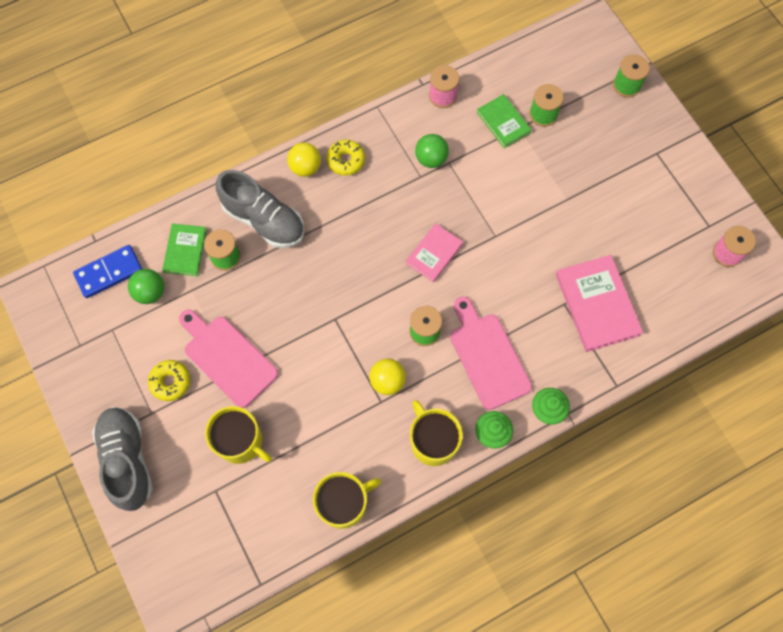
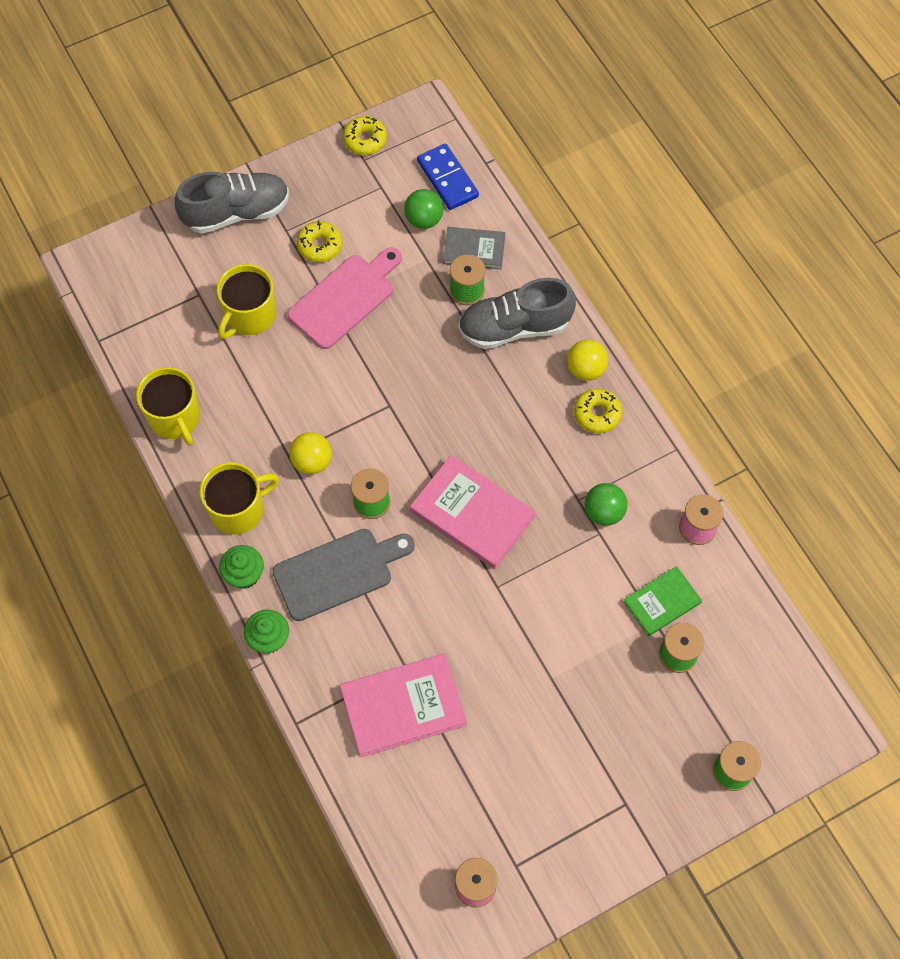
camera: 90 degrees right, 5 degrees down
(58, 344) = (365, 140): none -> yellow donut
(185, 251) = (474, 250): green book -> grey book
(264, 220) = (514, 327): grey shoe -> grey shoe turned 45 degrees clockwise
(434, 254) = (472, 514): pink book -> pink book, size x1.65
(487, 356) = (338, 572): pink cutting board -> grey cutting board

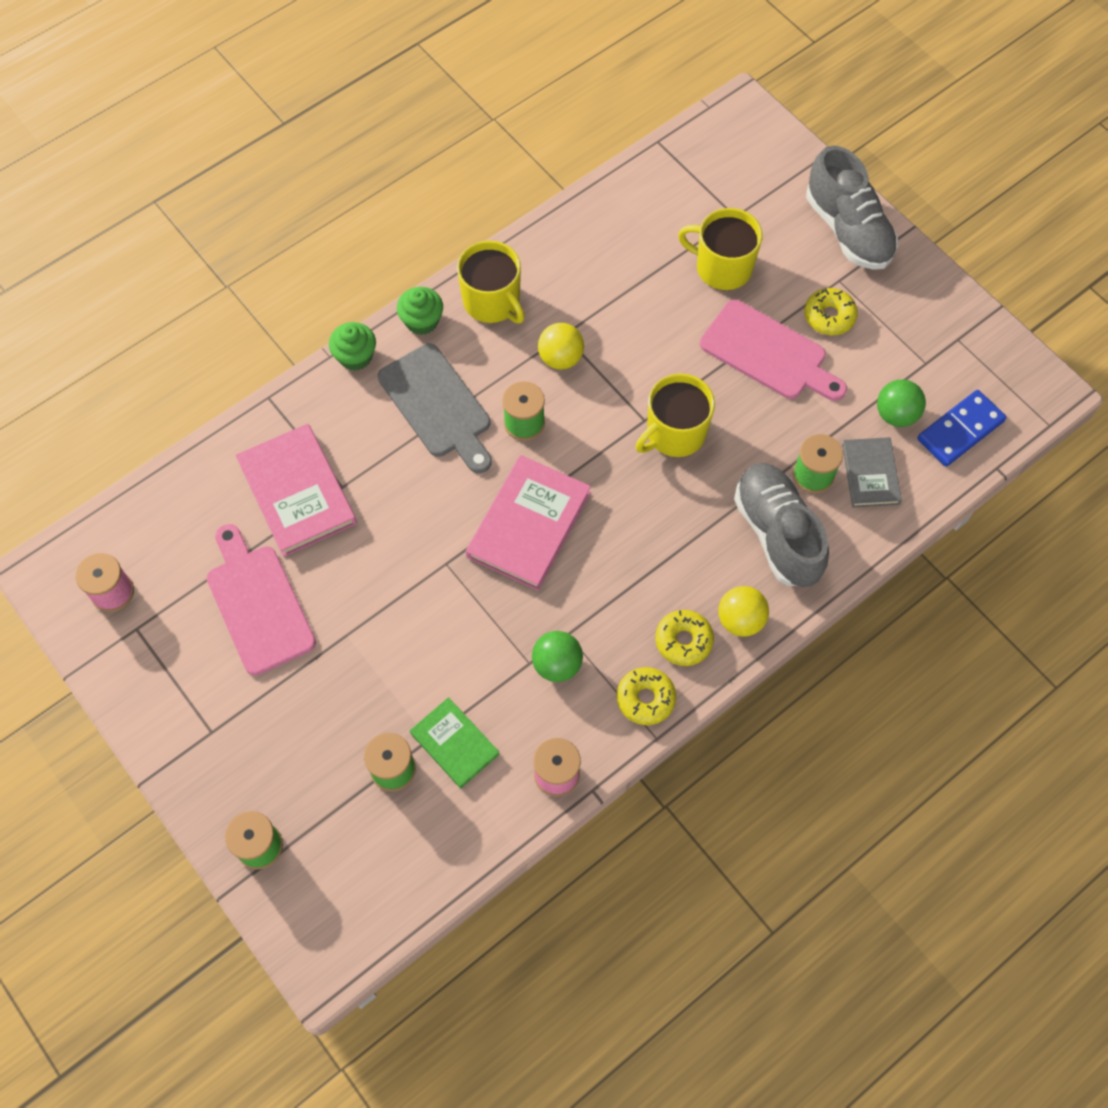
camera: 80 degrees right, 0 degrees up
(175, 418) = (585, 225): yellow mug -> yellow mug (674, 433)
(365, 140) = (985, 336): yellow donut -> yellow donut (645, 699)
(509, 752) = (258, 603): none -> pink cutting board

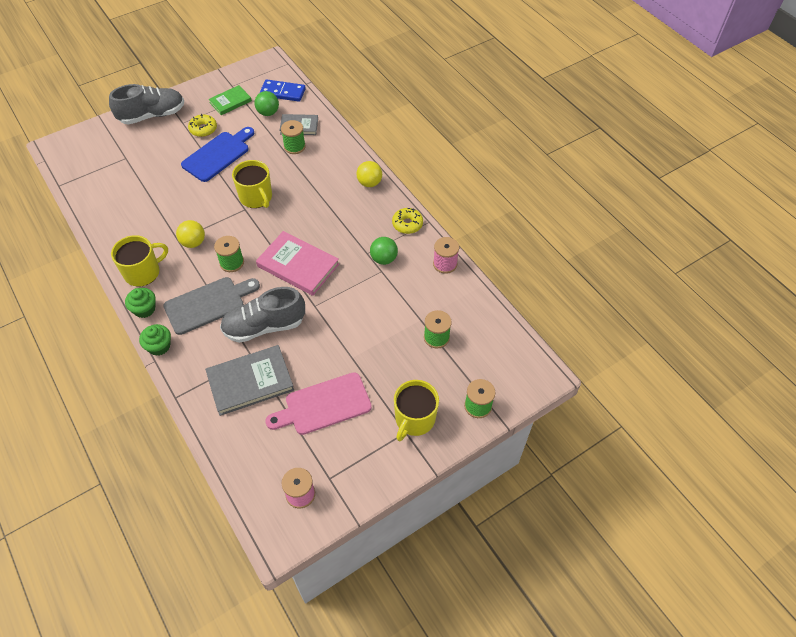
camera: 85 degrees left, 10 degrees down
(297, 492) = (250, 381): pink book -> grey book
(454, 744) = (424, 308): green book -> green book (230, 102)
(683, 641) = (377, 206): yellow donut -> none
(722, 267) = (157, 167): yellow mug -> yellow mug (414, 419)
(768, 353) = (218, 155): pink cutting board -> blue cutting board
(777, 533) = (324, 164): grey shoe -> grey shoe (264, 326)
(960, 430) = (283, 92): blue domino -> blue domino turned 45 degrees counterclockwise

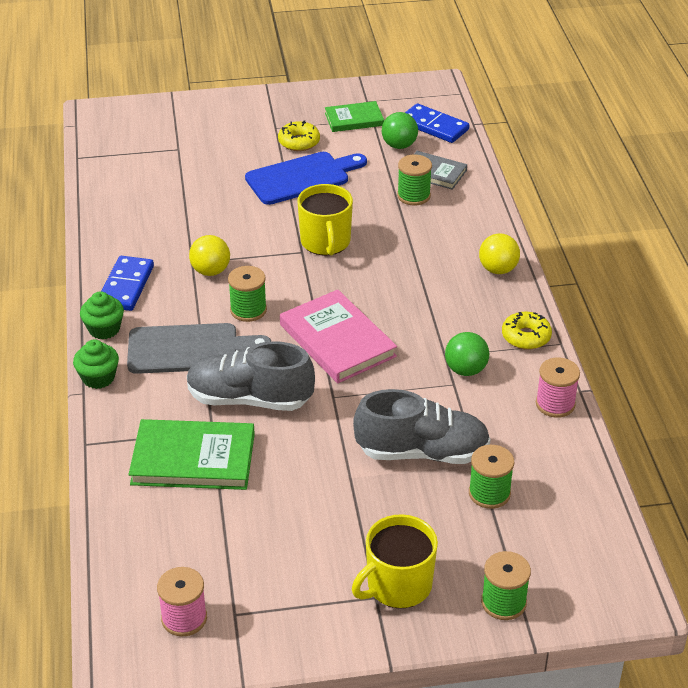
camera: 25 degrees right, 15 degrees down
(143, 272) = (126, 286): yellow mug -> blue domino
(152, 115) = (240, 109): grey shoe -> grey shoe (422, 452)
(250, 381) = (193, 459): grey book -> green book
(323, 405) = (277, 522): pink cutting board -> none

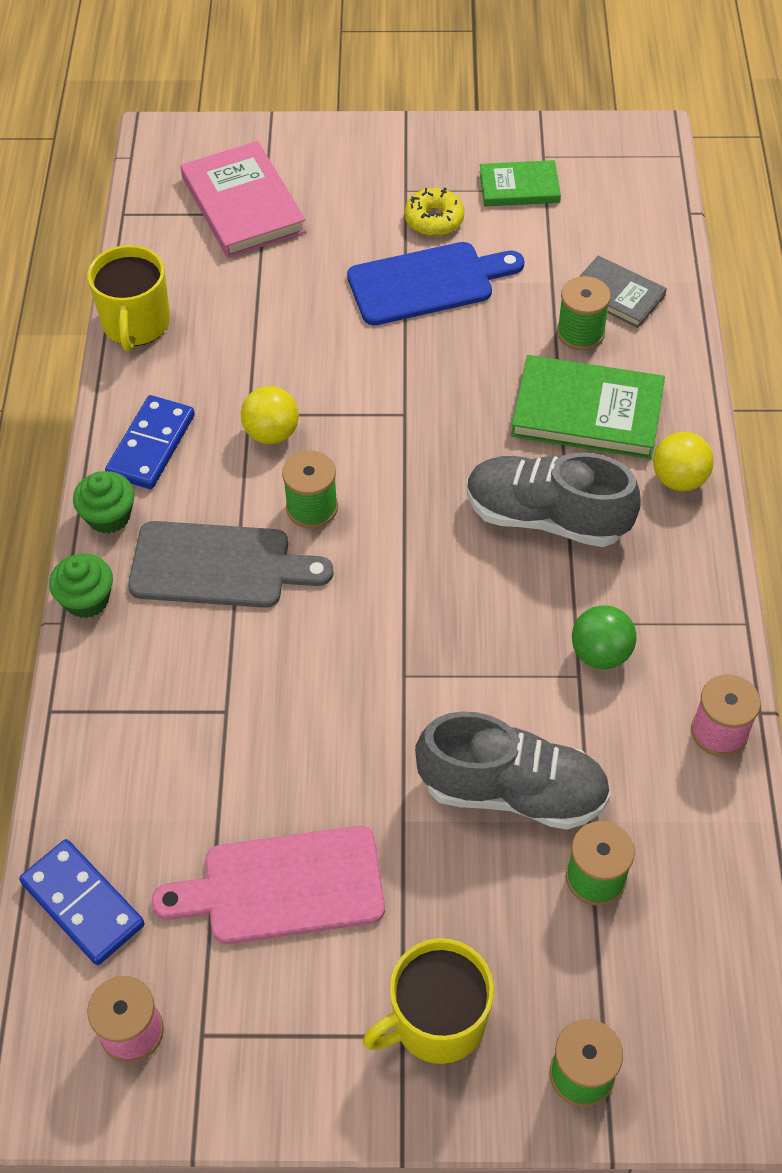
camera: 10 degrees right, 15 degrees up
(193, 459) = (191, 758): green book -> green book (587, 412)
(249, 399) = (286, 664): grey shoe -> grey shoe (546, 517)
(274, 524) = (283, 887): none -> pink cutting board
(325, 242) = (440, 401): yellow mug -> yellow mug (136, 324)
(337, 340) = (427, 577): pink book -> pink book (243, 204)
(399, 145) = (575, 241): green ball -> none
(434, 126) = (631, 211): blue domino -> blue domino (83, 904)
(526, 337) = (698, 605): yellow donut -> none

